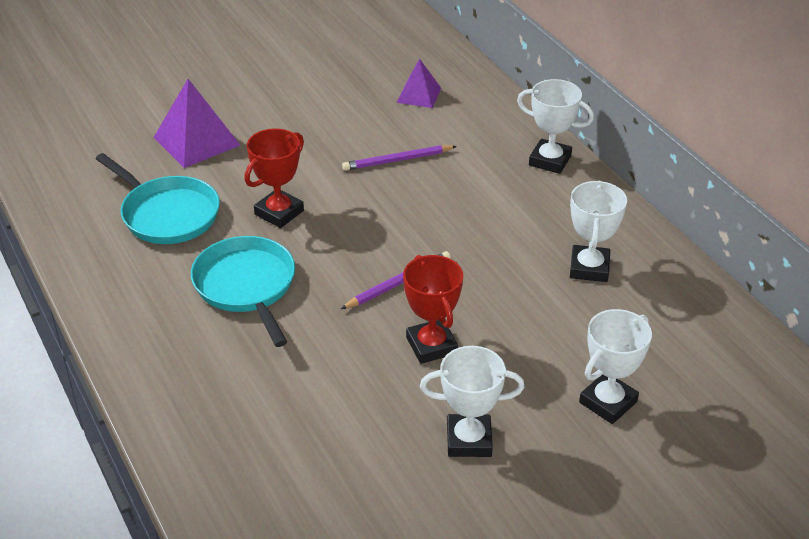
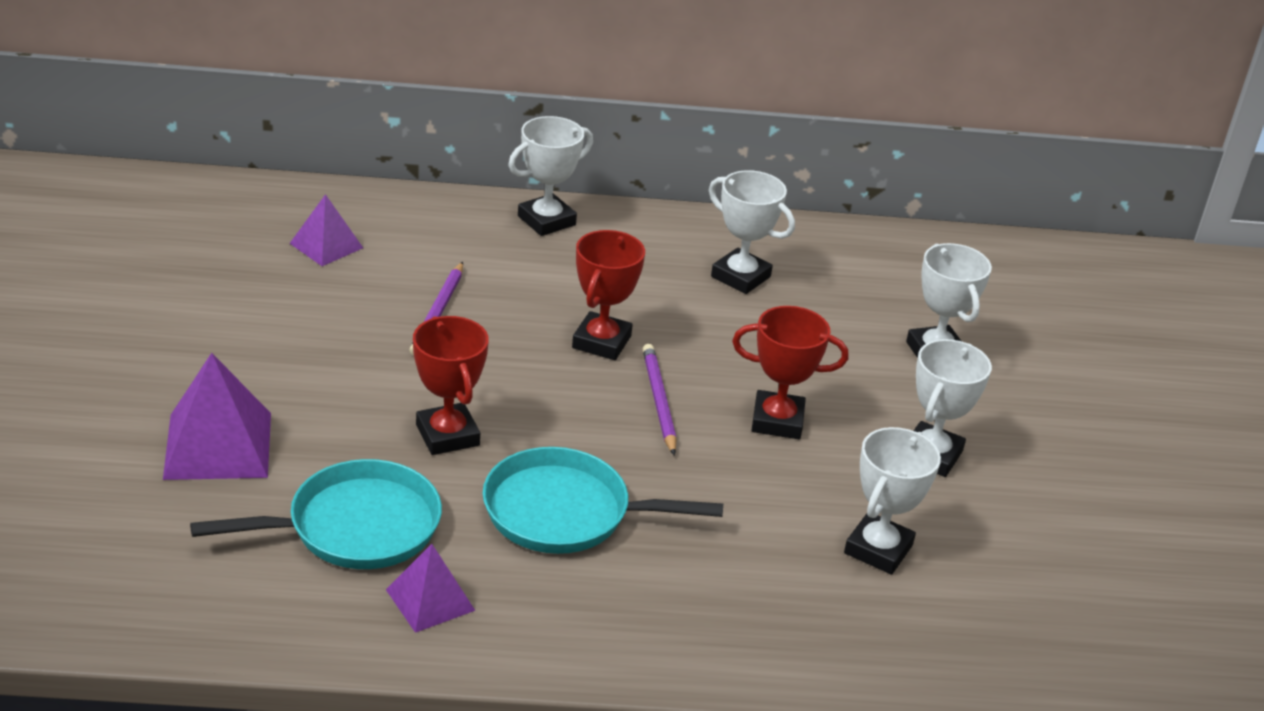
camera: 65 degrees left, 5 degrees down
(126, 266) = (430, 600): none -> purple pyramid
(330, 445) = (878, 549): none -> white trophy
(438, 235) = (601, 342): none -> red trophy

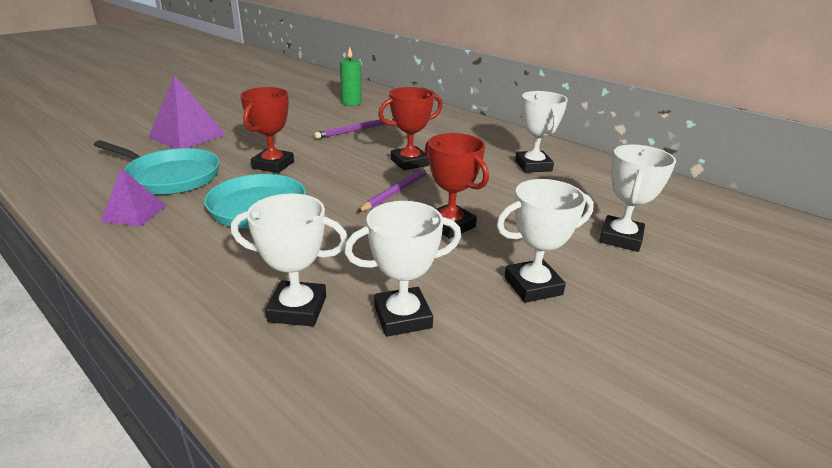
camera: 45 degrees right, 5 degrees down
(326, 245) = (351, 102): purple pyramid -> green candle
(546, 220) = (461, 121): white trophy -> white trophy (297, 309)

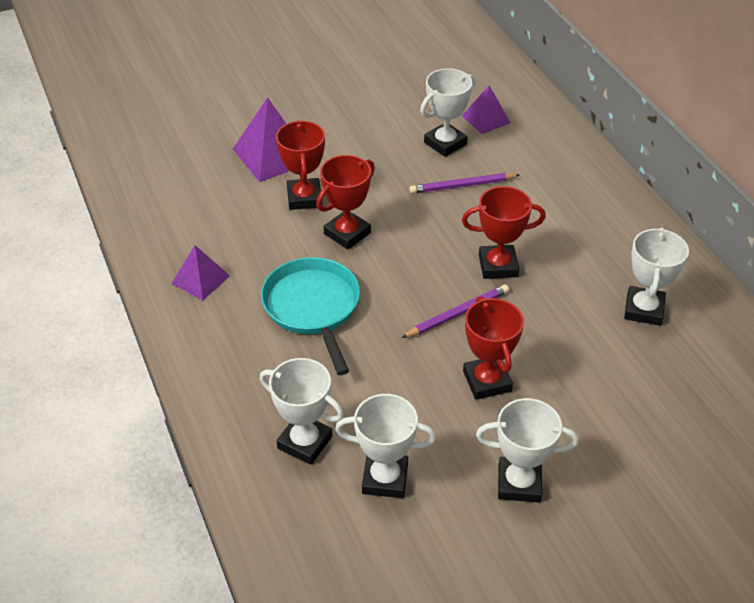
camera: 25 degrees right, 15 degrees up
(170, 176) = (241, 228): turquoise pan -> none
(225, 152) = (304, 198): none -> red trophy
(351, 102) = (486, 119): green candle -> purple pyramid
(620, 238) = (656, 453): white trophy -> white trophy (445, 143)

